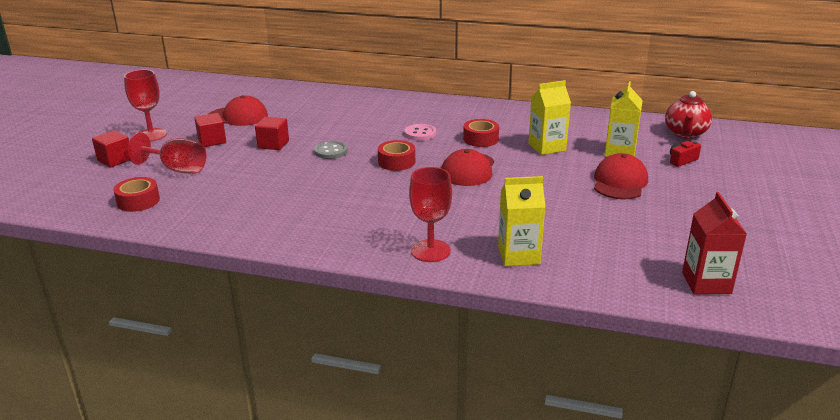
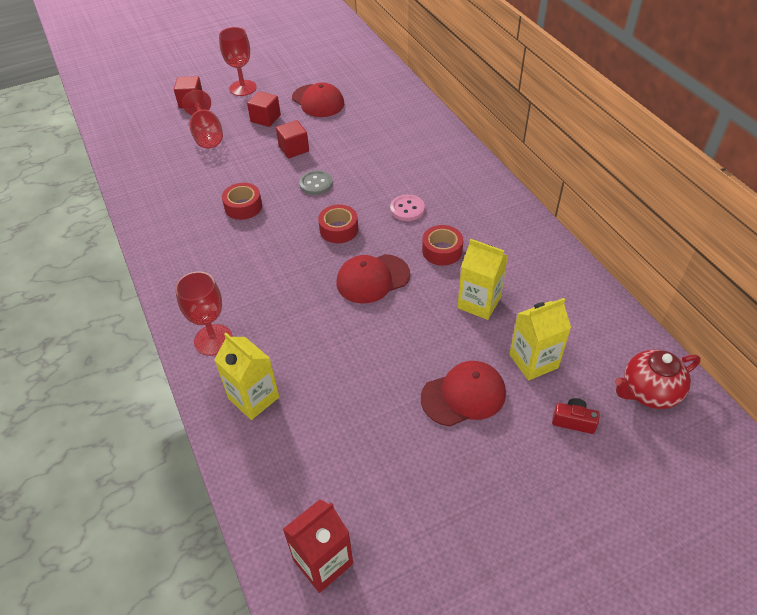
camera: 50 degrees right, 20 degrees up
(138, 201) = (148, 153): red tape -> red tape (243, 206)

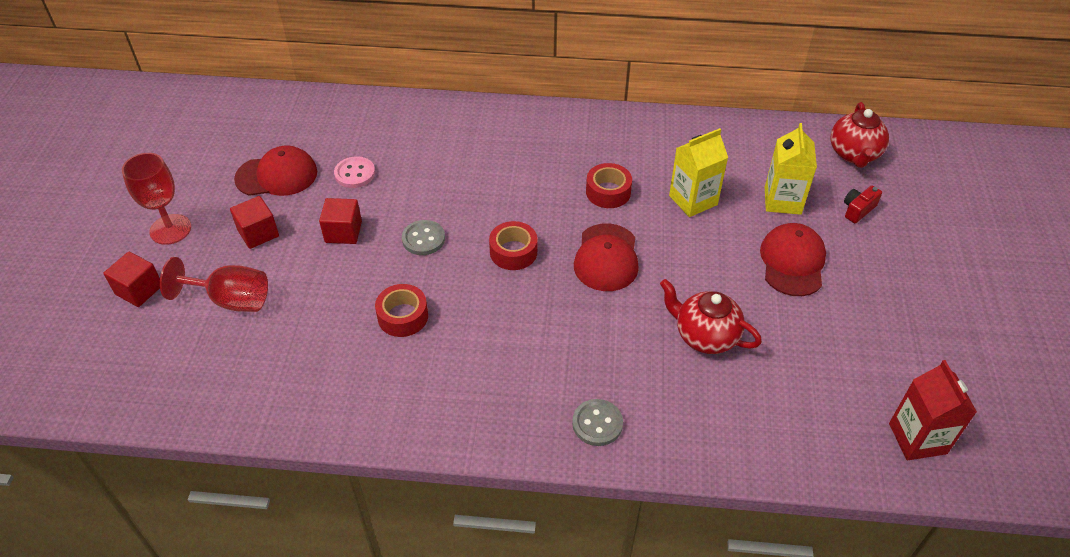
camera: 60 degrees left, 0 degrees up
(213, 340) = (597, 423): red goblet -> grey button
(253, 398) = (701, 418): yellow carton -> none
(336, 368) = (704, 336): none -> red teapot
(407, 209) = (529, 188): pink button -> pink button (355, 174)

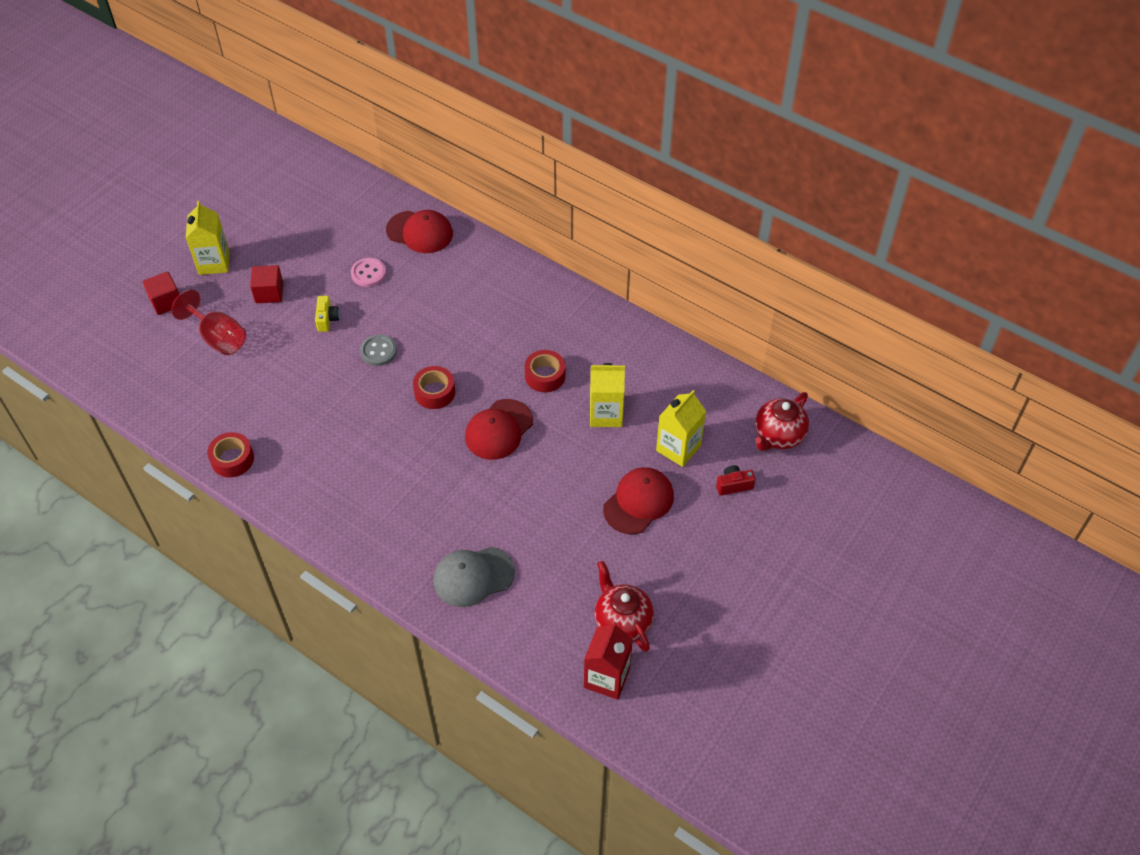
camera: 30 degrees right, 5 degrees up
(170, 229) = (214, 262): red goblet -> yellow carton
(277, 175) = (313, 250): red cap -> red cap (420, 232)
(343, 232) = (327, 319): red cube -> yellow camera
(403, 316) = (321, 405): red tape -> red tape (232, 459)
(597, 423) = (391, 549): grey button -> none
(704, 336) = (519, 525): red teapot -> red teapot (622, 621)
(704, 408) = (473, 576): none -> grey cap

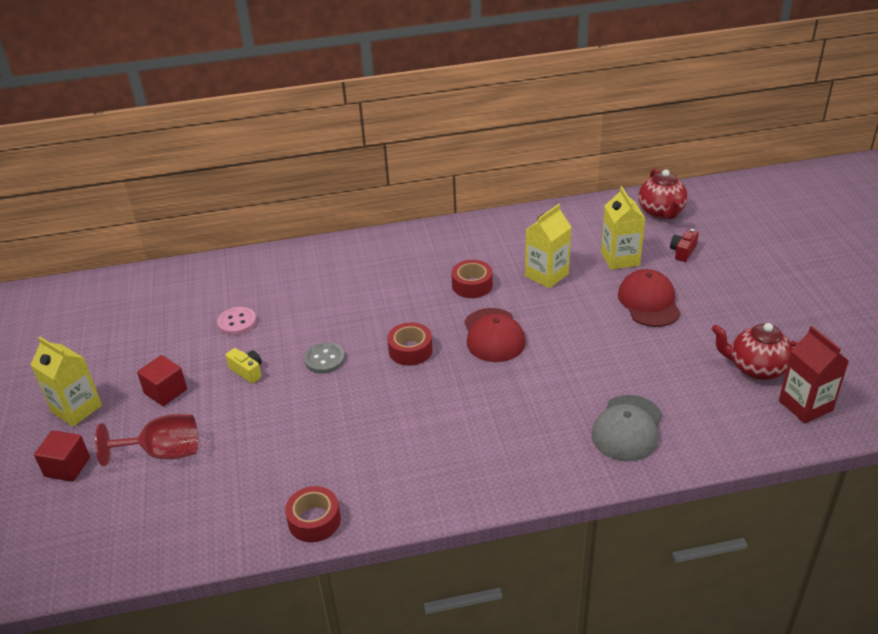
camera: 45 degrees left, 15 degrees down
(420, 232) = (240, 274): red cap -> none

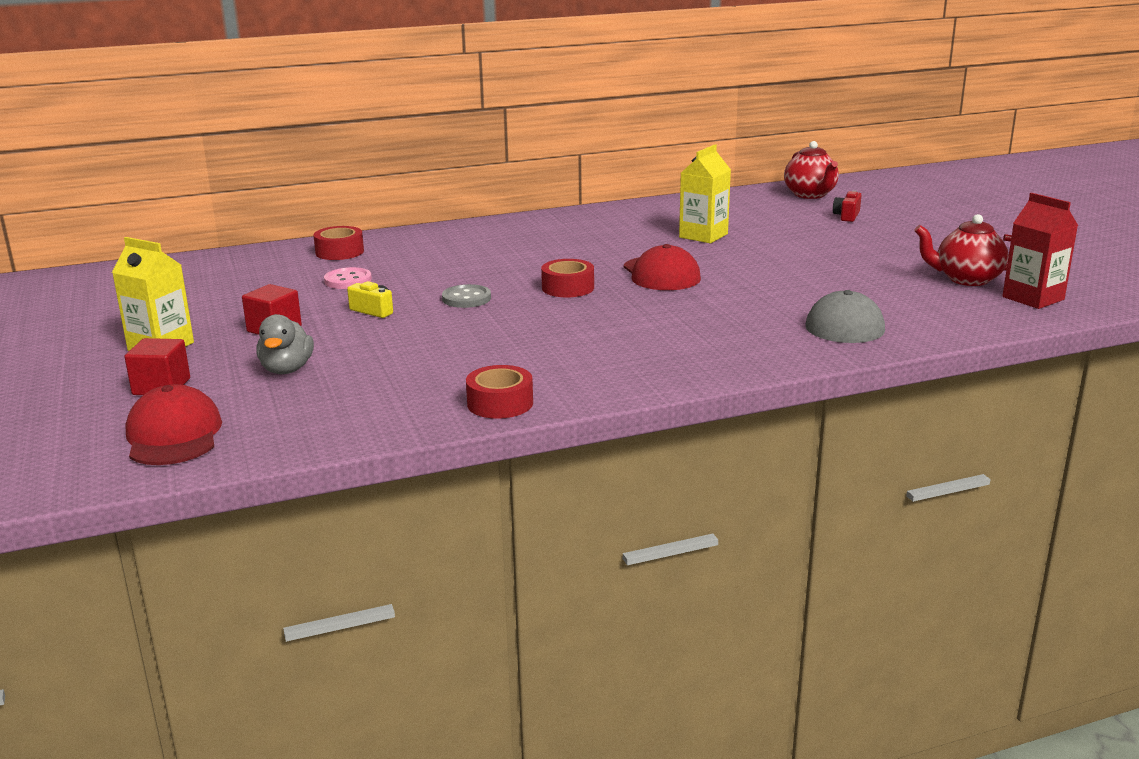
camera: 10 degrees left, 15 degrees down
(163, 453) = (287, 369): red goblet -> grey duck
(472, 285) = (621, 245): red tape -> red tape (339, 252)
(620, 258) = (780, 223): yellow carton -> none
(649, 302) = (826, 246): red cap -> red cap (174, 435)

